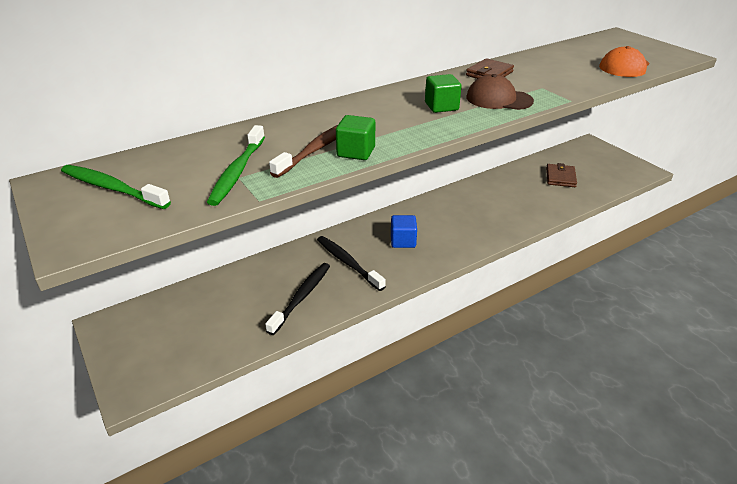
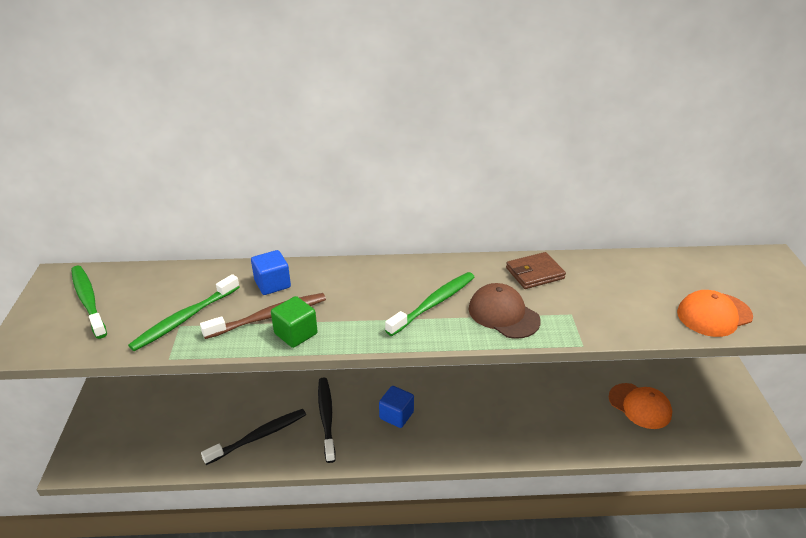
camera: 30 degrees right, 0 degrees up
(291, 129) = (272, 284): none -> blue cube
(441, 106) = (433, 303): green cube -> green toothbrush
(560, 177) = (640, 406): brown wallet -> orange cap

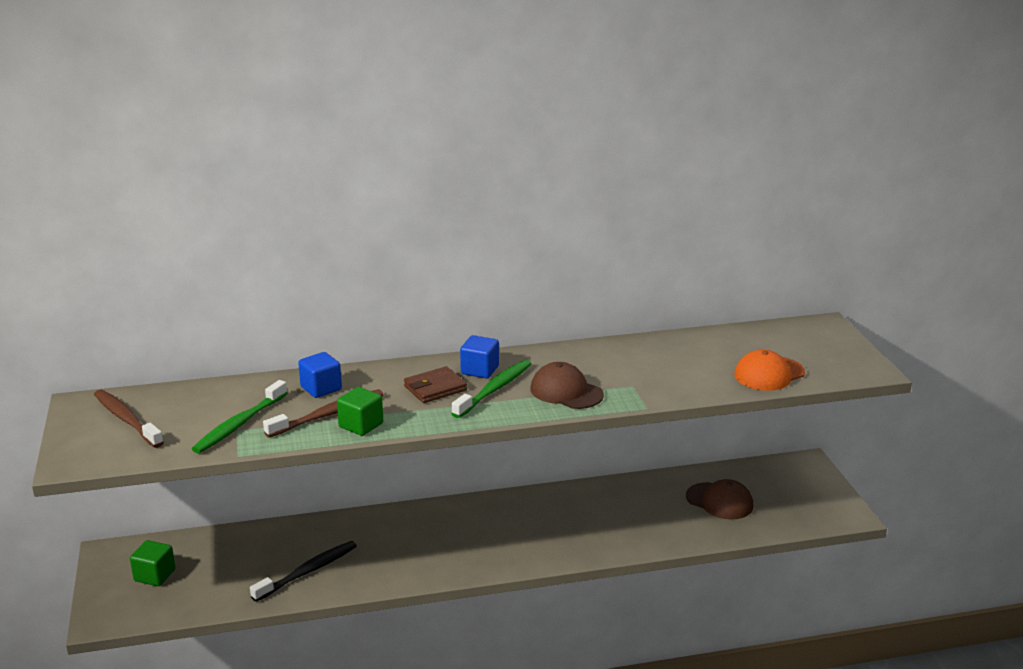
camera: 10 degrees left, 10 degrees down
(88, 301) = (126, 419): green toothbrush -> brown toothbrush
(132, 422) = (154, 575): none -> green cube
(326, 417) = (380, 547): black toothbrush -> none
(396, 415) = (458, 537): blue cube -> blue cube (479, 370)
(534, 273) = (591, 356): brown wallet -> brown wallet (435, 388)
(640, 406) = (719, 501): orange cap -> brown cap

